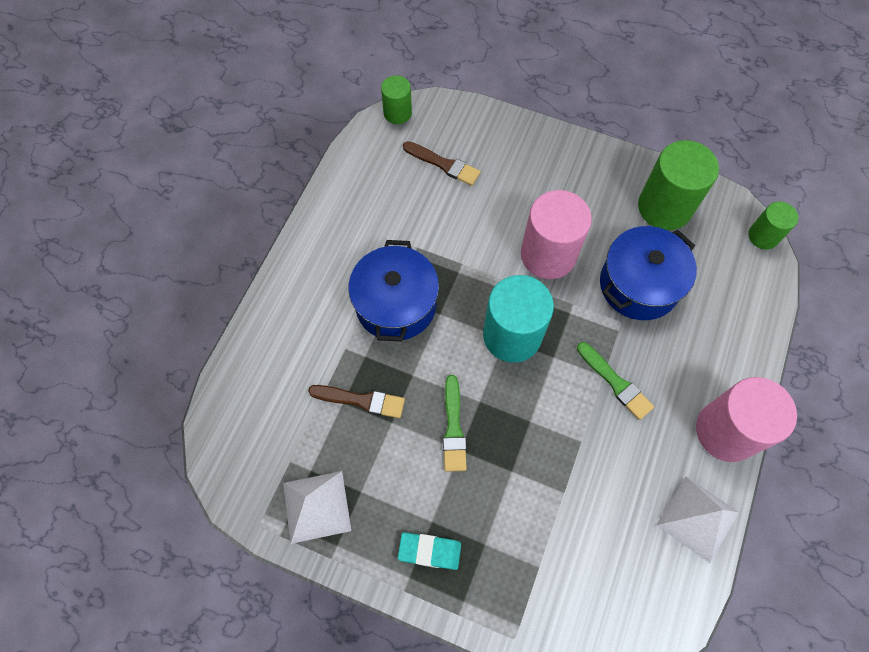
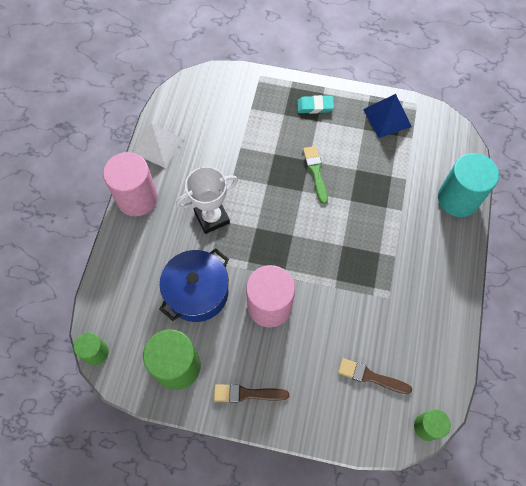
camera: 170 degrees right, 0 degrees up
(316, 506) = (387, 118): white pyramid -> blue pyramid
(361, 400) = (380, 179): brown brush -> brown brush (247, 394)
(396, 304) = (376, 247): blue pot -> none
(512, 335) = (287, 238): turquoise cylinder -> turquoise cylinder (458, 199)
(615, 382) = (212, 217): green brush -> white trophy

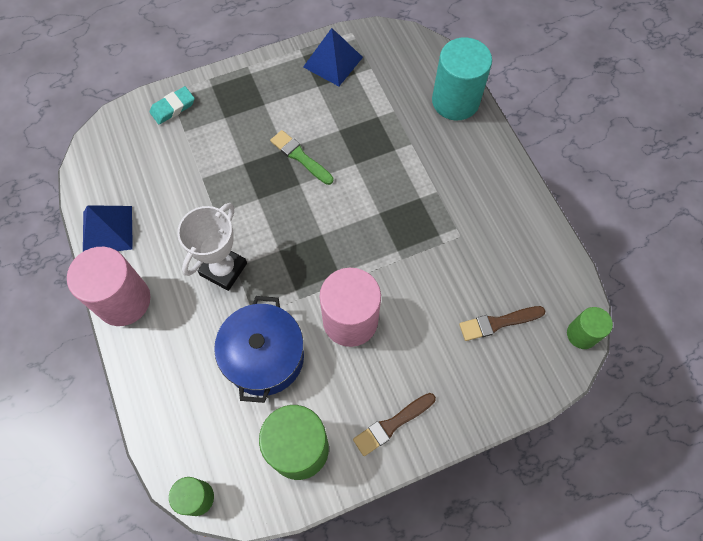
camera: 35 degrees left, 0 degrees up
(158, 146) = (107, 230): white pyramid -> blue pyramid
(315, 106) = (251, 91): turquoise eraser -> turquoise eraser (173, 107)

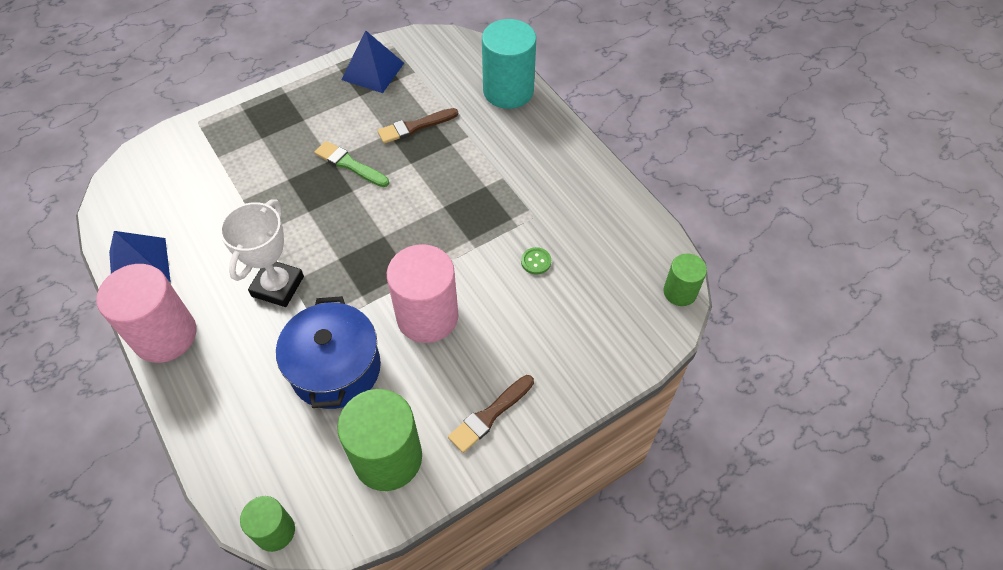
camera: 10 degrees left, 10 degrees down
(173, 107) = (202, 136): turquoise eraser -> none
(454, 282) = (536, 261): none -> green button
(498, 323) = (589, 294): brown brush -> brown brush (415, 127)

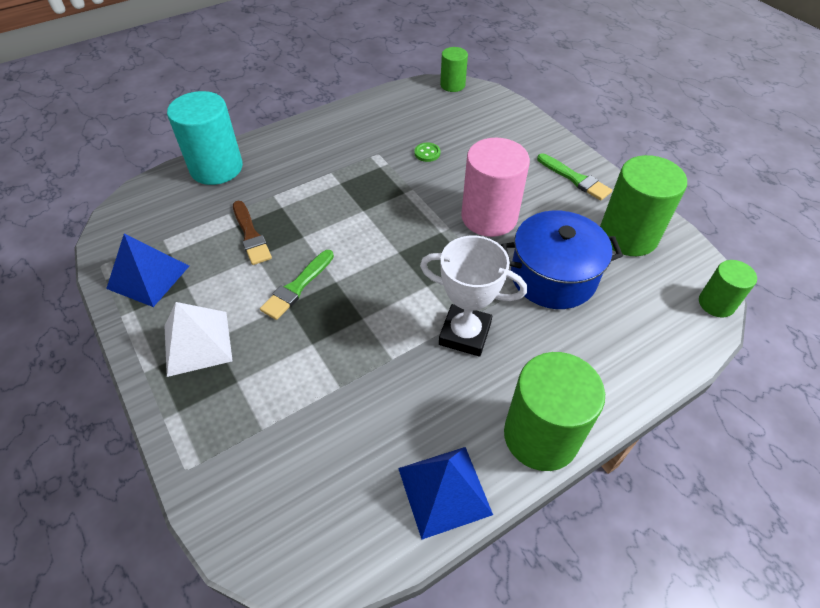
camera: 90 degrees left, 5 degrees down
(165, 335) = (541, 436): pink cylinder -> green cylinder
(301, 110) = (197, 343): none -> white pyramid
(490, 415) = (575, 179): brown brush -> green brush

